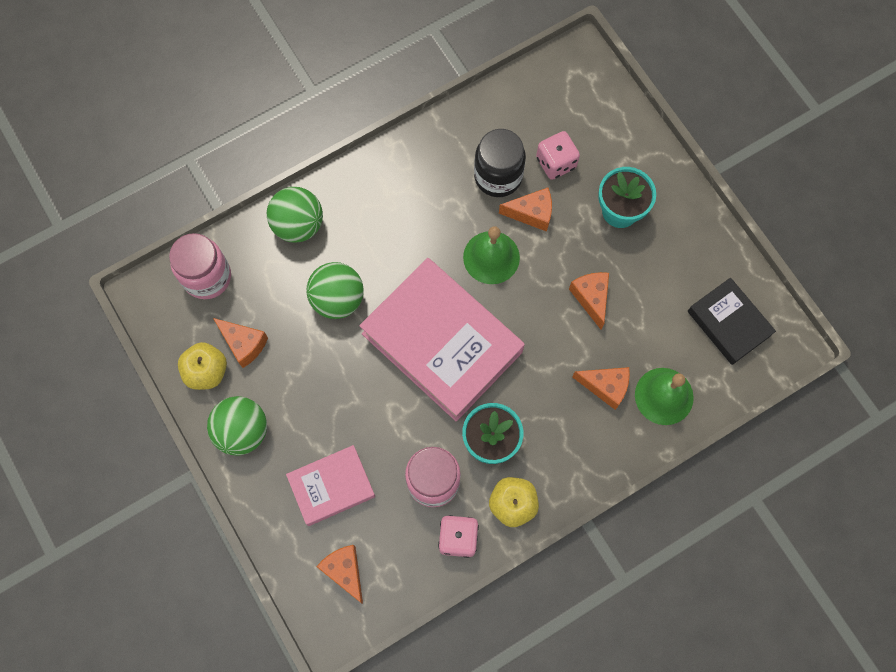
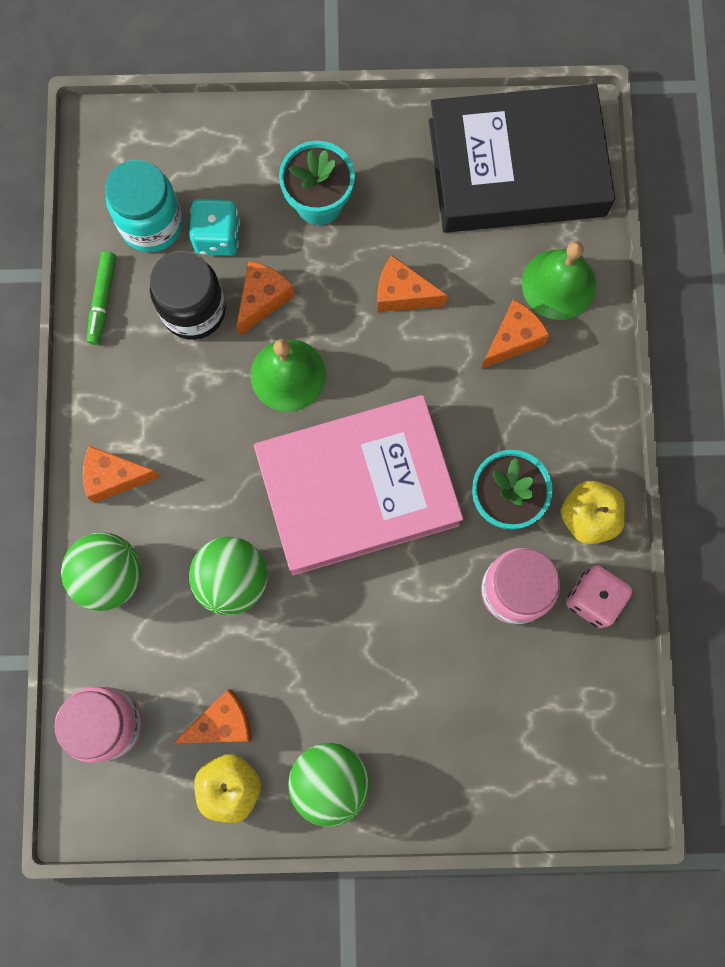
camera: 60 degrees left, 5 degrees up
(331, 486) = (456, 710): pink book -> none
(345, 571) = (562, 748): orange cheese -> orange cheese (115, 477)
(470, 120) = (102, 300): none -> green marker
(538, 119) = (151, 224): none -> turquoise jar
(556, 163) = (217, 237): pink dice -> turquoise dice
(728, 323) = (517, 168): black book -> black book, size x1.87

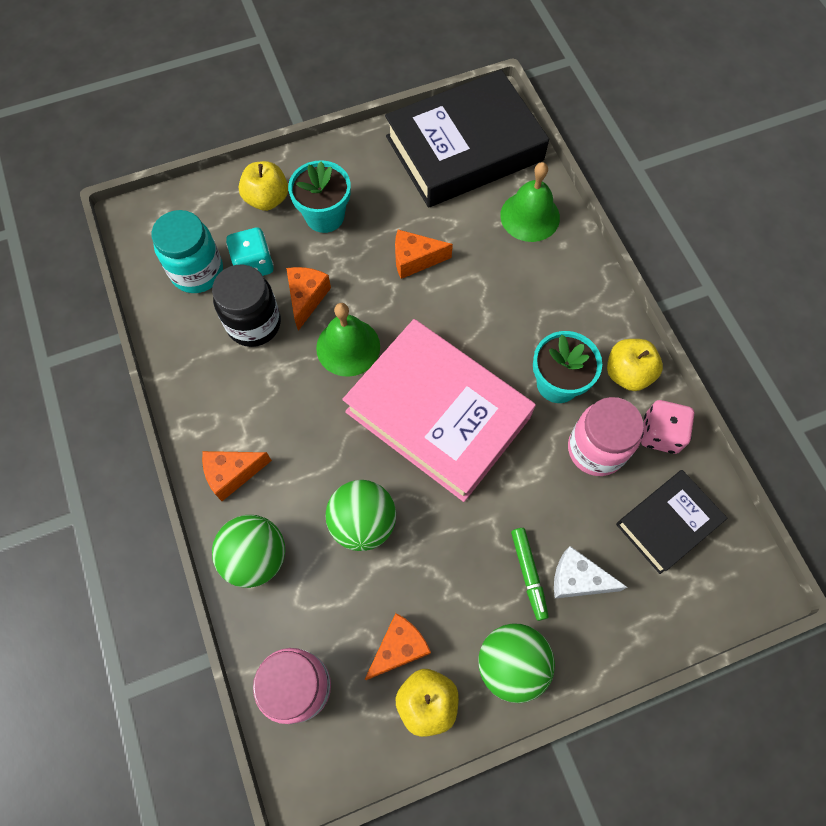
camera: 20 degrees left, 10 degrees down
(102, 300) = (176, 340): green marker -> green marker (528, 574)
(260, 157) = (267, 199): none -> yellow apple
(357, 488) = (438, 414): pink book -> pink book turned 75 degrees clockwise
(434, 722) = (577, 579): none -> white cheese
(513, 339) = (513, 265): orange cheese -> none
(556, 698) = (667, 523): none -> black book

